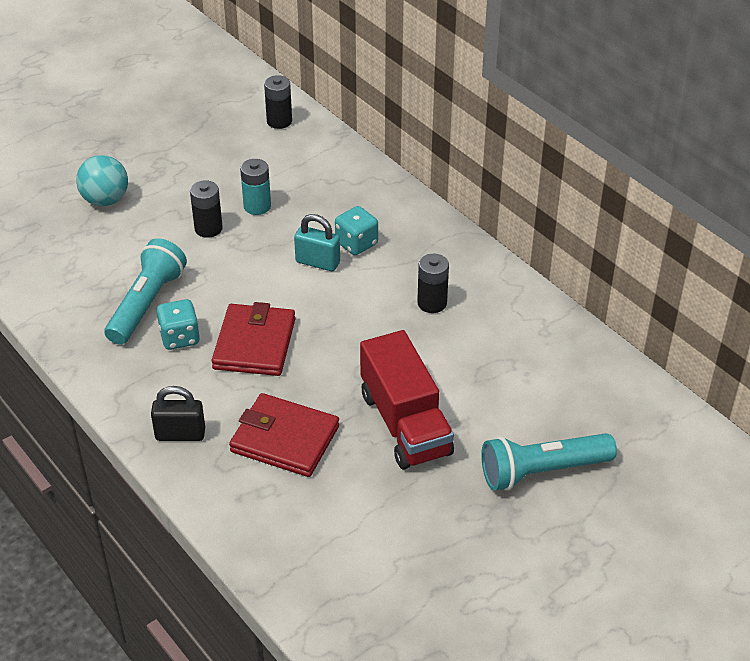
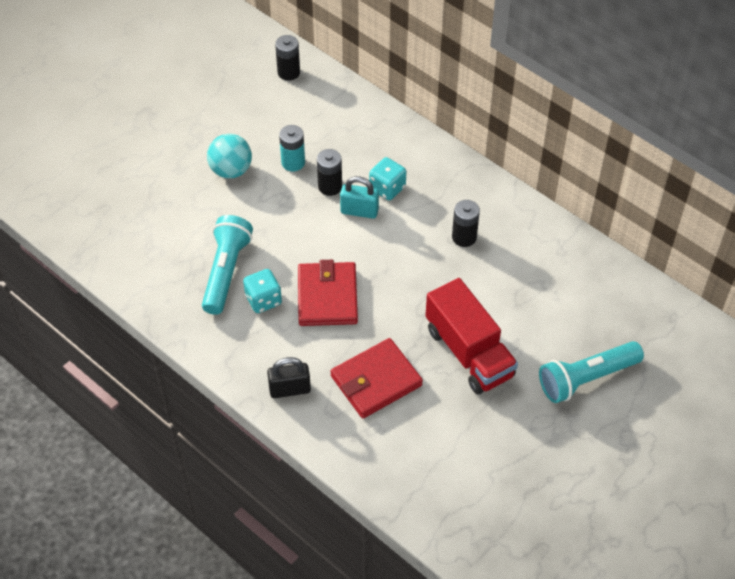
camera: 10 degrees left, 10 degrees up
(105, 200) = (159, 174): turquoise ball -> turquoise ball (231, 170)
(208, 228) = (257, 190): black battery -> black battery (330, 186)
(285, 439) = (376, 380): red wallet -> red wallet turned 45 degrees counterclockwise

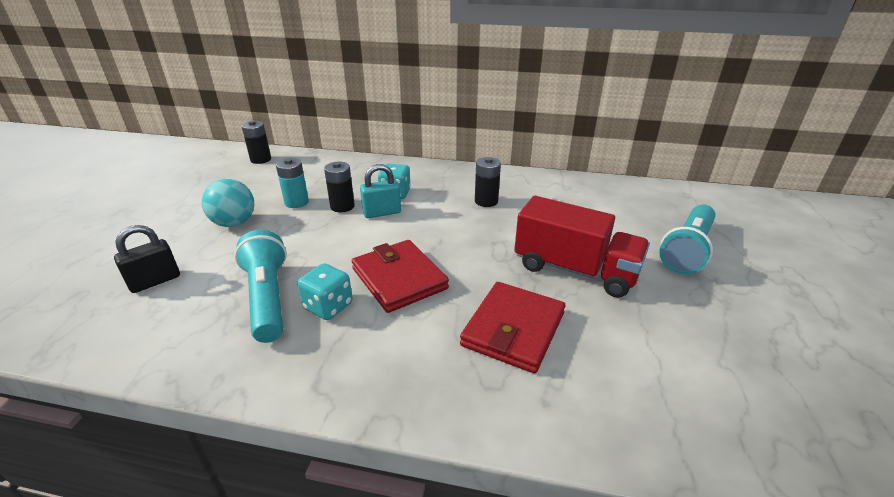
camera: 30 degrees left, 20 degrees down
(290, 389) = (422, 382): black padlock -> black padlock (155, 281)

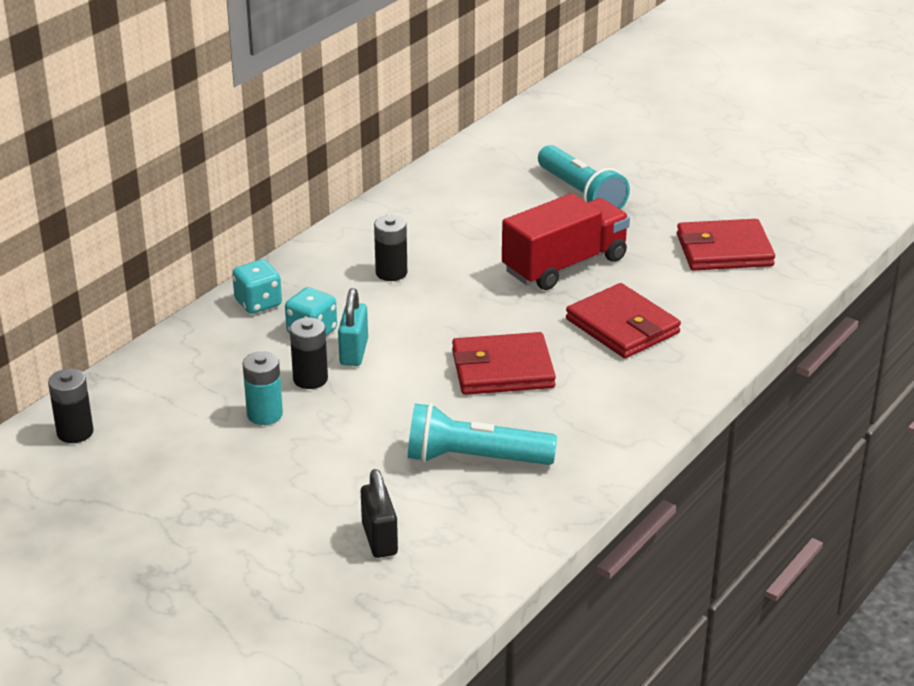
camera: 65 degrees left, 0 degrees up
(234, 223) = (280, 472): turquoise ball -> none
(328, 306) = (517, 421): turquoise dice -> turquoise dice (258, 303)
(722, 367) = (724, 250): none -> red wallet

